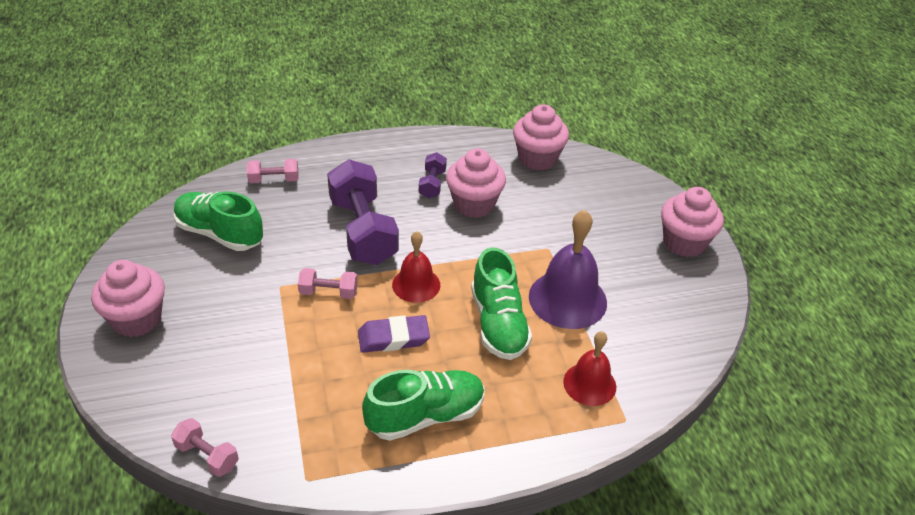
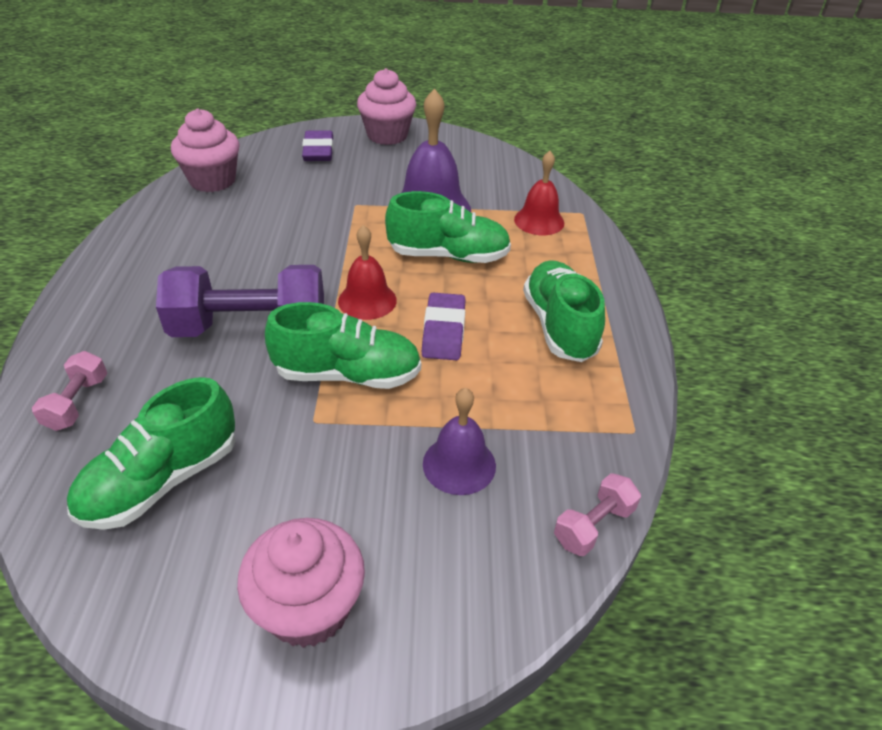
camera: 75 degrees left, 0 degrees up
(253, 370) = (459, 464): none -> purple bell
(328, 292) = (347, 374): pink dumbbell -> green shoe
(432, 184) = (200, 258): purple dumbbell -> none
(474, 204) = (258, 236): pink cupcake -> none
(623, 204) = (318, 151): none -> purple eraser

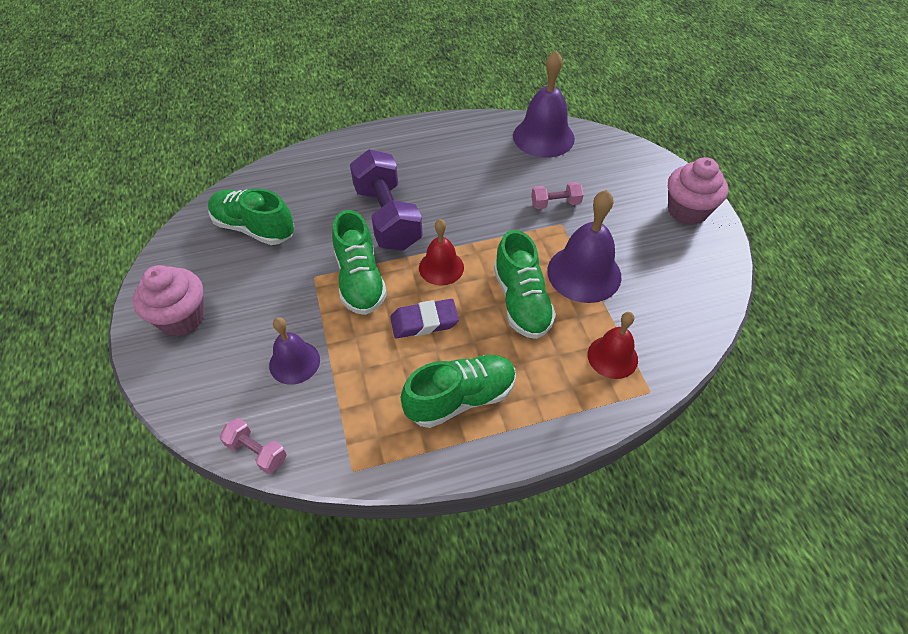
camera: 75 degrees right, 10 degrees up
(77, 403) = (301, 172): pink dumbbell -> pink dumbbell (555, 203)
(212, 180) = (543, 137): pink cupcake -> purple bell
(318, 151) = (627, 177): purple eraser -> none

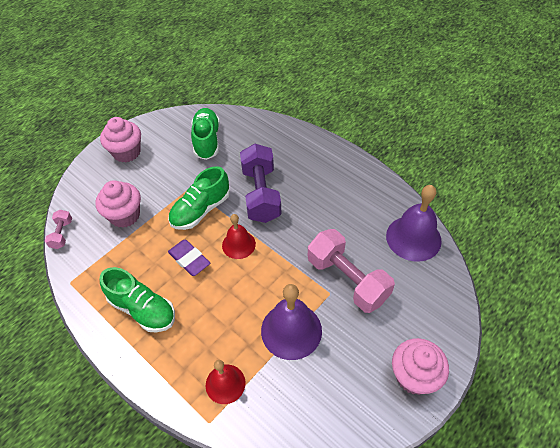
camera: 60 degrees right, 0 degrees up
(294, 362) = (125, 215): purple bell -> pink cupcake
(387, 217) = (261, 194): purple dumbbell -> purple dumbbell turned 45 degrees counterclockwise
(521, 301) = (239, 304): green shoe -> none
(555, 203) = (347, 279): pink dumbbell -> pink dumbbell, size x2.12

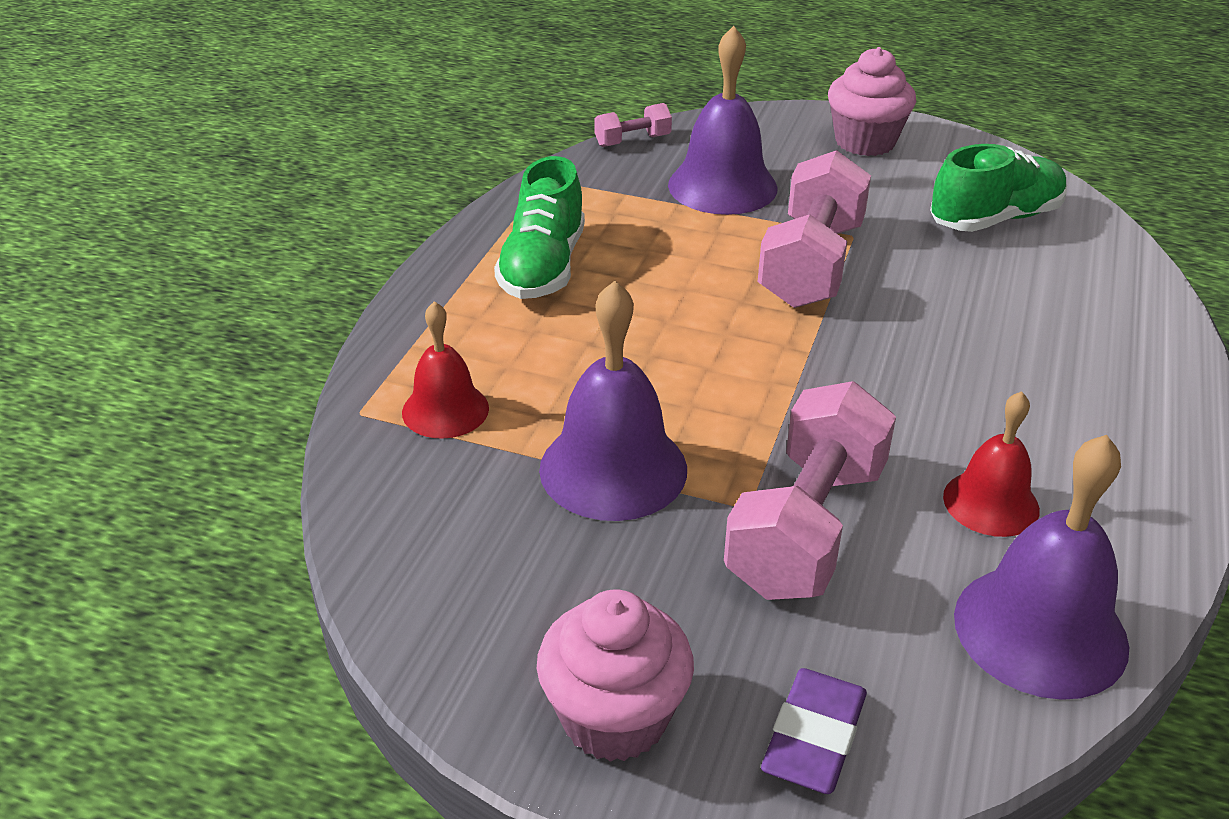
camera: 65 degrees right, 15 degrees down
(125, 215) = (722, 186): pink cupcake -> purple bell
(189, 259) = (685, 286): purple eraser -> purple eraser (814, 737)
(201, 210) = (811, 264): green shoe -> pink dumbbell
(238, 244) = (769, 336): red bell -> red bell (991, 503)
(261, 194) = (927, 329): purple dumbbell -> none

